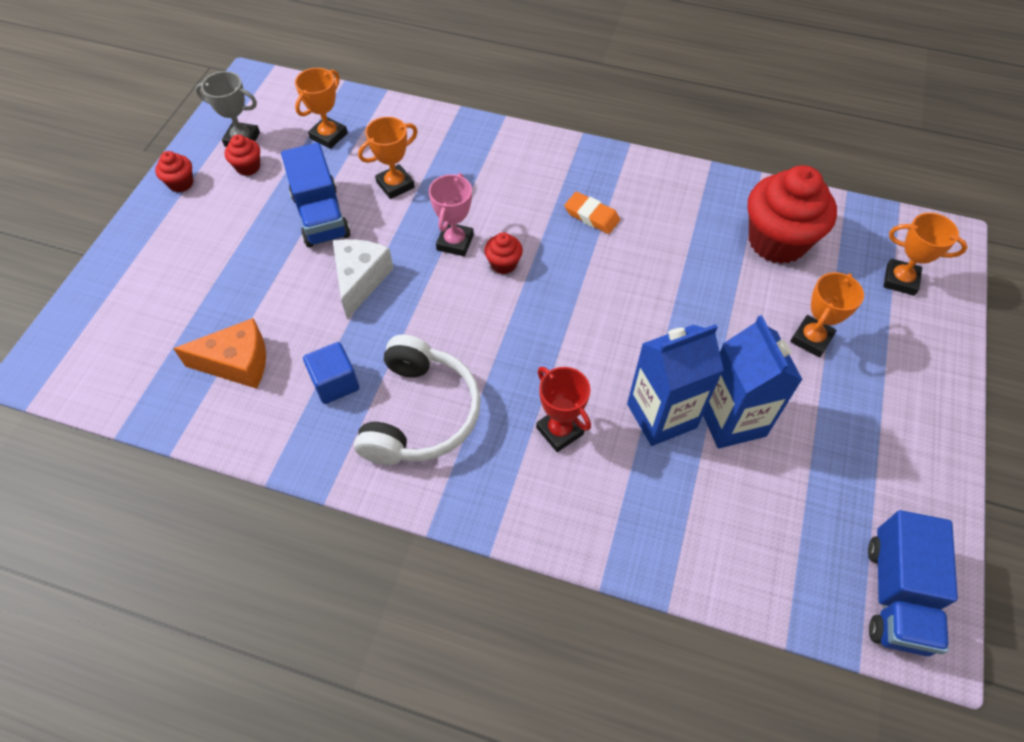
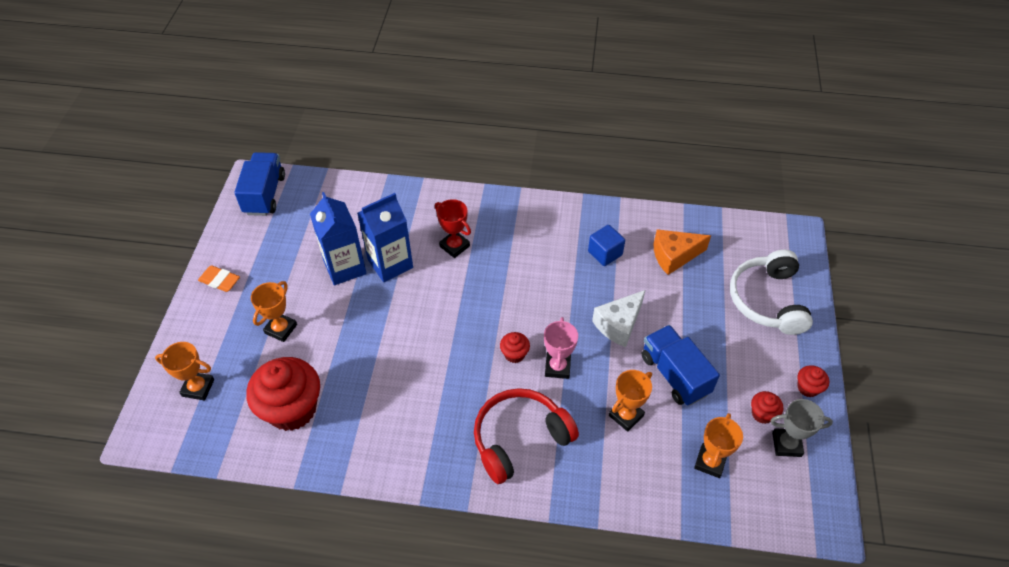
camera: 170 degrees right, 5 degrees down
(360, 280) = (619, 324): white cheese -> white cheese turned 45 degrees clockwise
(420, 414) = (544, 243): white headphones -> white headphones (767, 300)
(518, 180) = (519, 438): none -> red headphones
(591, 216) = (449, 410): orange eraser -> orange eraser (220, 281)

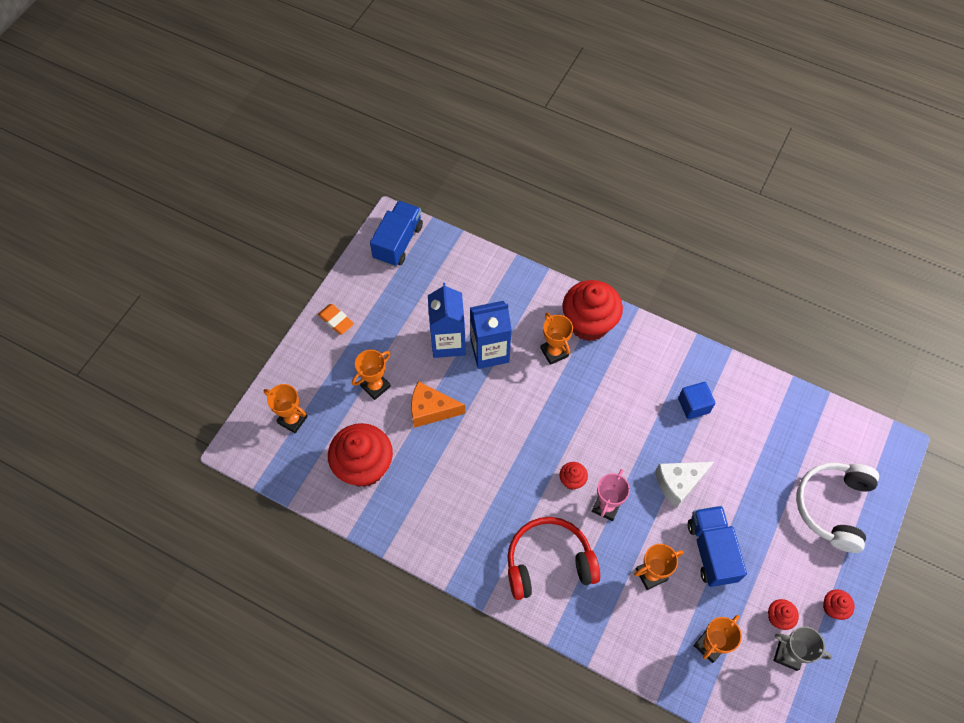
camera: 20 degrees right, 10 degrees up
(454, 246) = (554, 352): red trophy -> orange trophy
(479, 212) = (589, 323): none -> red cupcake
(674, 256) = (760, 430): orange cheese -> orange cheese (431, 410)

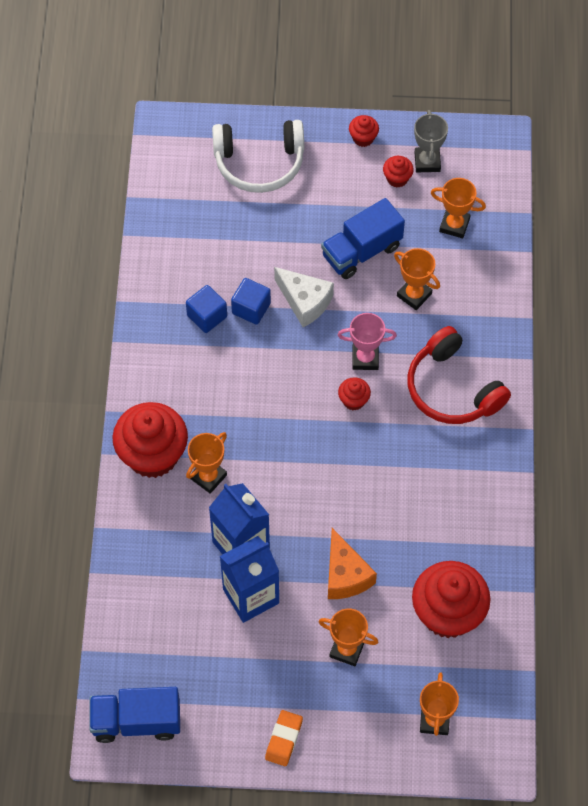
camera: 115 degrees left, 0 degrees up
(688, 440) = (251, 308): none -> blue cube

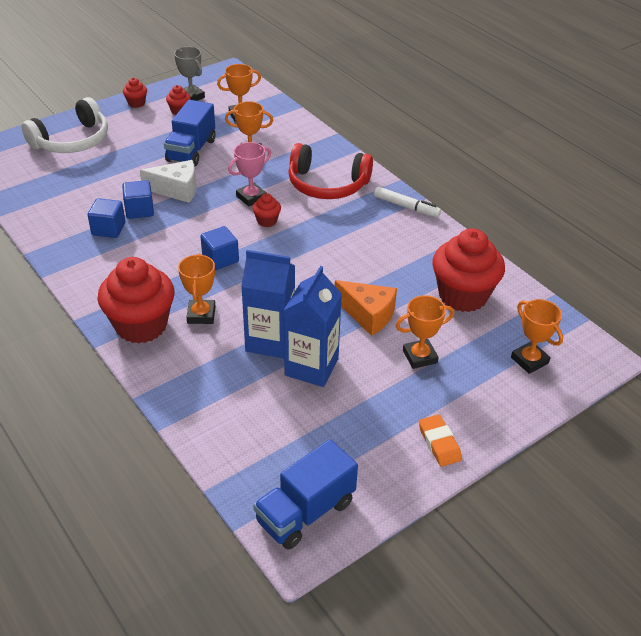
camera: 40 degrees left, 20 degrees down
(274, 421) = (220, 259): none -> blue cube
(501, 470) = (406, 207): none -> white marker

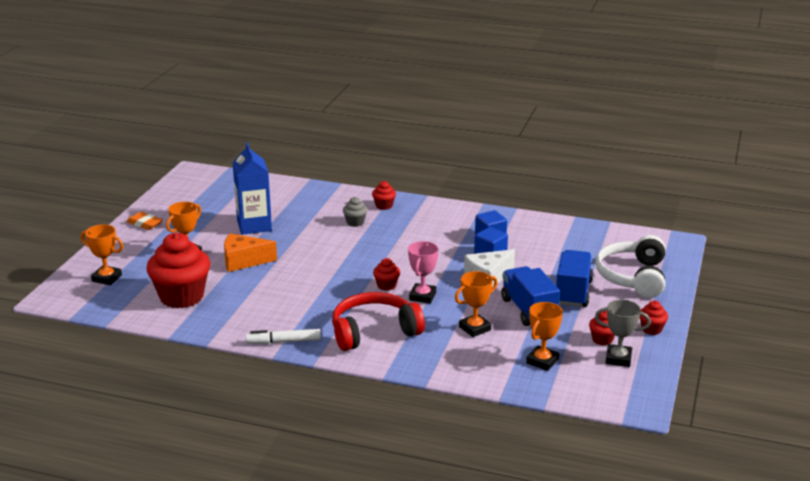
camera: 145 degrees right, 15 degrees down
(141, 325) = (384, 206): red cupcake -> red cupcake, size x0.44
(201, 315) = (355, 222): orange trophy -> grey cupcake
(220, 259) = (386, 251): blue cube -> none
(270, 341) = (294, 227): blue carton -> none
(305, 512) = (199, 181): blue truck -> blue truck (572, 292)

